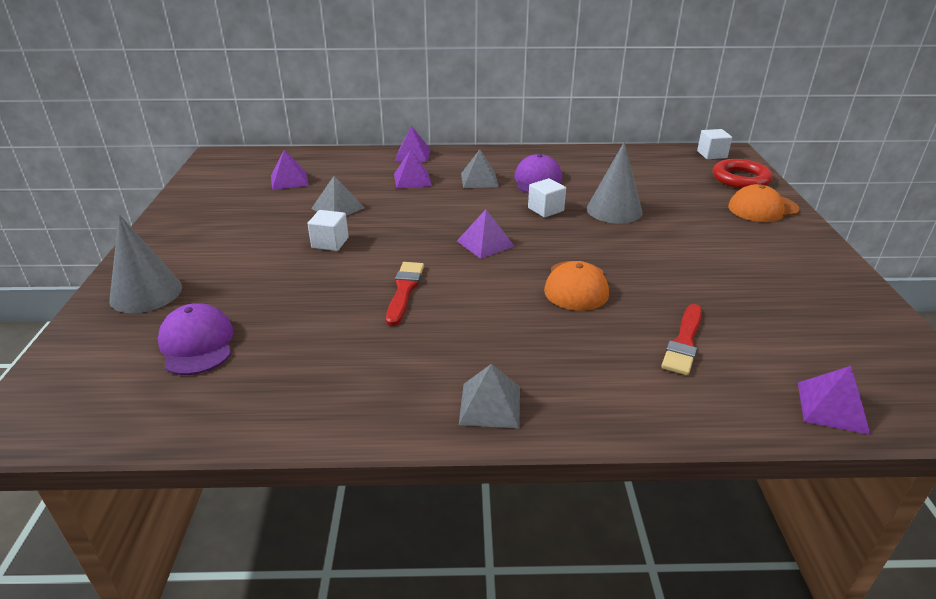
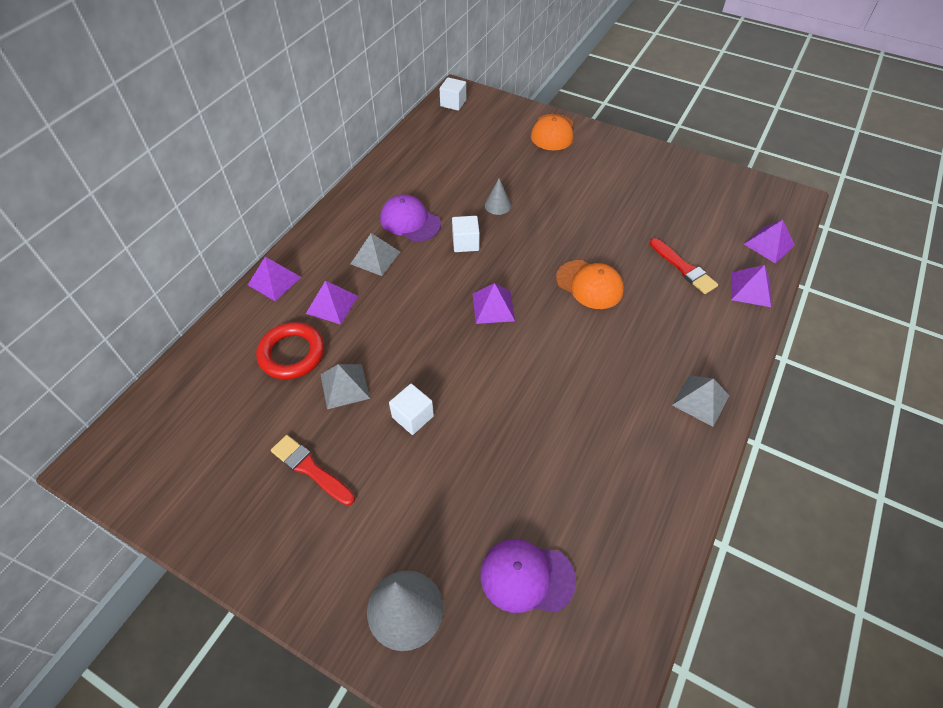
camera: 60 degrees left, 20 degrees up
(289, 180) = (239, 407): purple pyramid -> purple pyramid (750, 289)
(404, 290) = (532, 391): red brush -> red brush (310, 469)
(614, 210) = (497, 205): grey cone -> grey cone, size x0.54
(740, 179) = (503, 115): red ring -> red ring (292, 354)

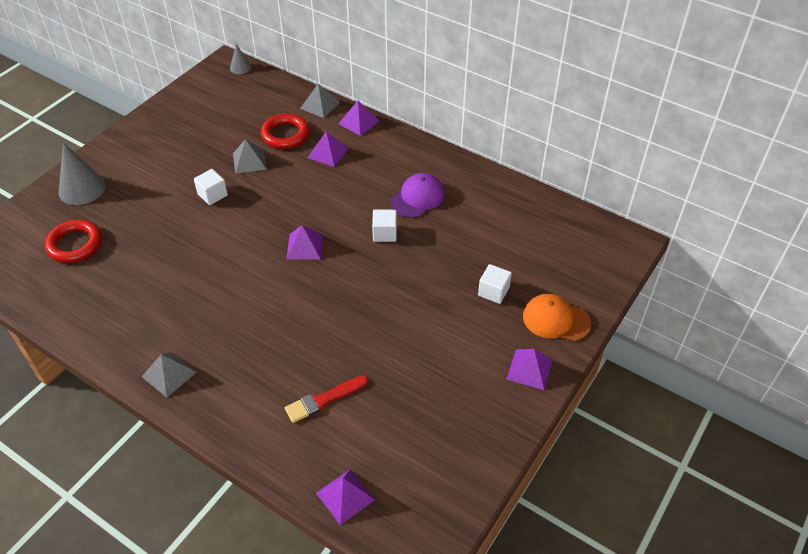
camera: 95 degrees right, 5 degrees down
(310, 469) = (189, 147): red brush -> none
(375, 258) = (375, 176): grey pyramid -> grey pyramid (320, 105)
(453, 103) = (607, 236): white cube -> white cube (493, 291)
(497, 205) = (434, 260): grey cone -> grey cone (240, 67)
(526, 577) = (75, 244): purple cap -> red ring
(589, 284) = (317, 317): orange cap -> none
(750, 289) = (283, 455): purple pyramid -> purple pyramid (529, 369)

